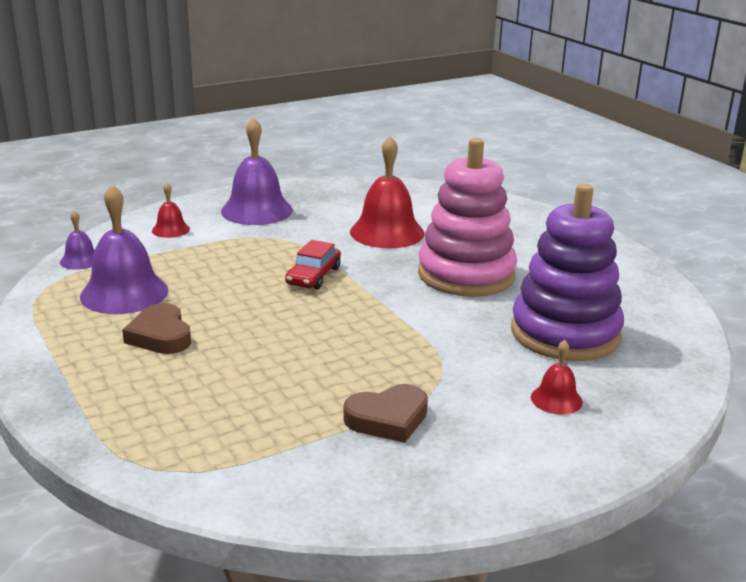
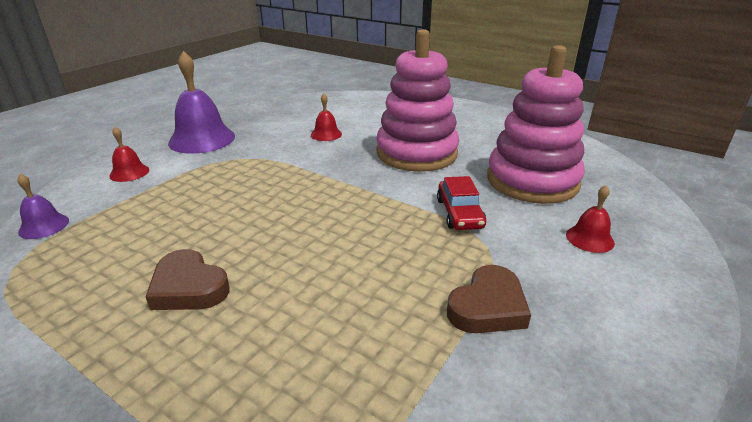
camera: 25 degrees left, 5 degrees up
(124, 293) = (116, 249): purple bell -> none
(313, 276) = (297, 184): red car -> red car (459, 213)
(387, 232) = (326, 134): red bell -> red bell, size x0.50
(565, 333) = (532, 181): purple stacking toy -> pink stacking toy

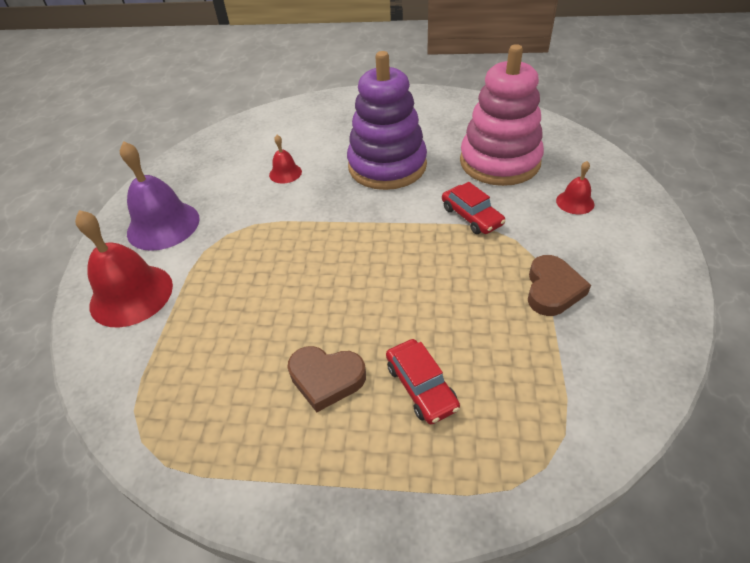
camera: 25 degrees left, 15 degrees up
(44, 226) = (115, 389): purple bell -> none
(129, 172) = (131, 295): red bell -> red bell, size x2.00
(260, 333) = (421, 386): none -> red car
(416, 153) = (387, 166): pink stacking toy -> purple stacking toy

